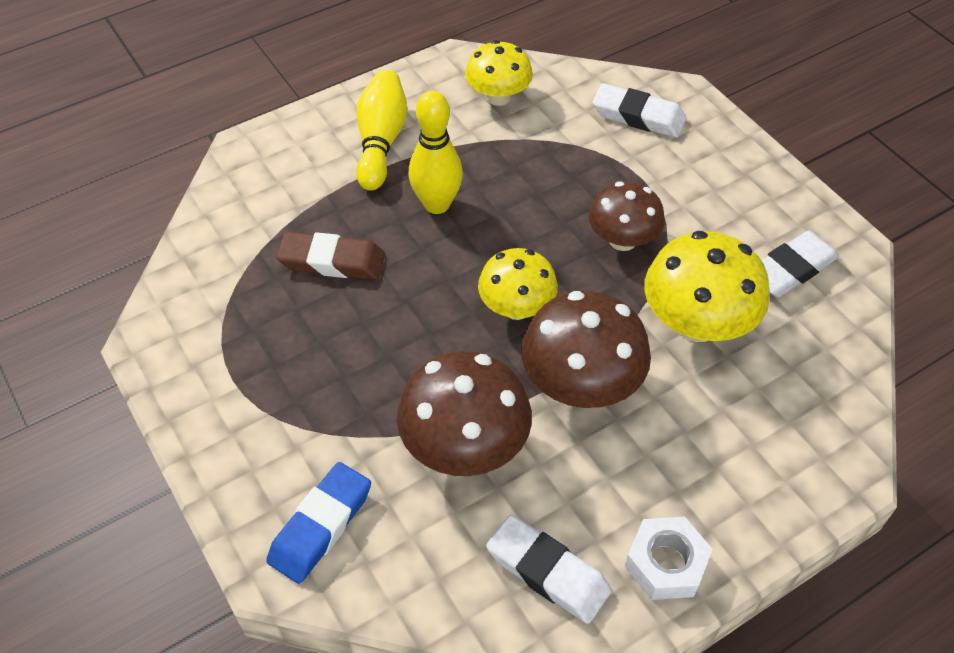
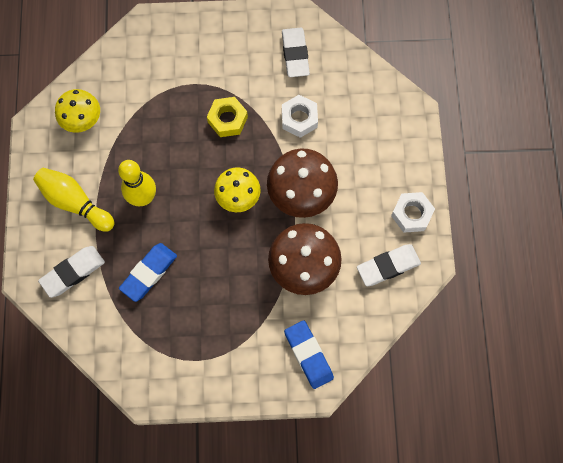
camera: 60 degrees left, 20 degrees up
(332, 261) = (149, 273): brown eraser -> blue eraser
(622, 239) = (227, 119): brown mushroom -> yellow nut
(638, 116) = (148, 56): white eraser -> white eraser (73, 272)
(696, 323) = (299, 119): yellow mushroom -> white nut

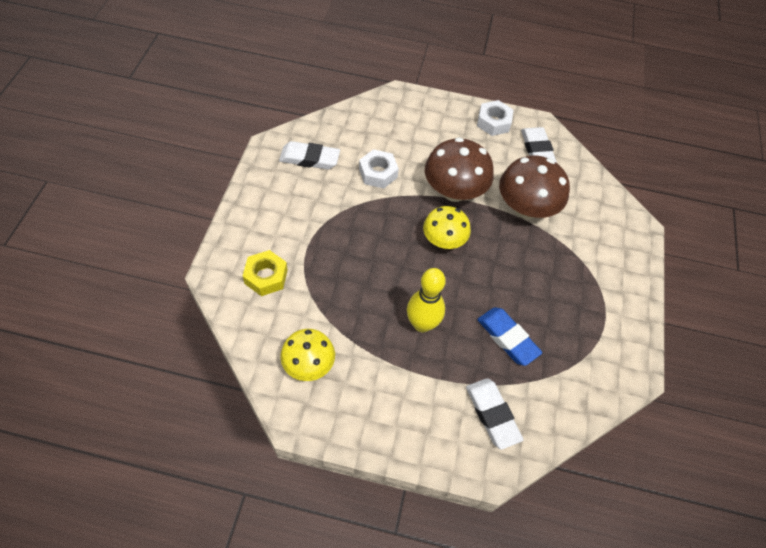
camera: 80 degrees left, 15 degrees down
(75, 202) = (409, 394): yellow bowling pin -> none
(227, 119) = (358, 229): yellow nut -> yellow nut (266, 276)
(308, 355) = (610, 226): blue eraser -> none

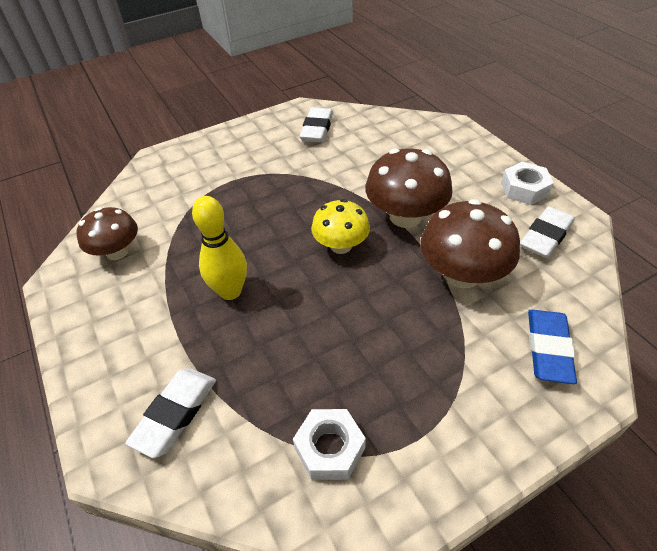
camera: 55 degrees right, 10 degrees down
(266, 276) = (179, 179): yellow nut -> none
(308, 364) = (117, 252): yellow mushroom -> brown mushroom
(309, 158) = (317, 129): white eraser -> white eraser turned 45 degrees clockwise
(378, 173) = (356, 166): white nut -> white nut (330, 448)
(507, 338) = (284, 365): blue eraser -> blue eraser (548, 349)

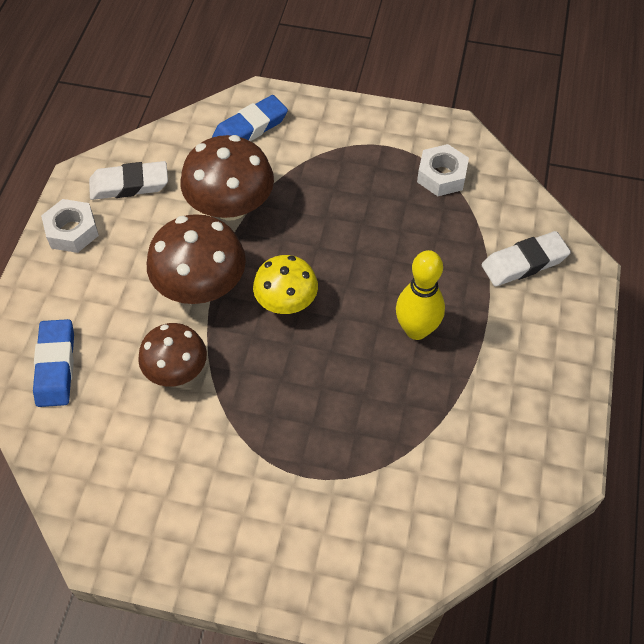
camera: 140 degrees left, 10 degrees up
(117, 252) = (490, 461): brown mushroom -> brown mushroom (176, 370)
(317, 129) = (130, 484): white eraser -> none
(420, 138) = (55, 366): none -> blue eraser

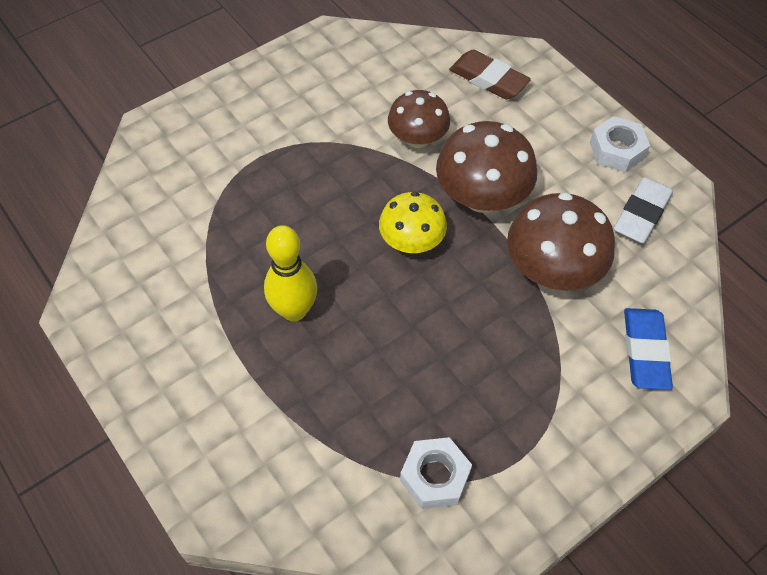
camera: 130 degrees right, 0 degrees up
(55, 366) = (488, 79): blue eraser -> brown eraser
(524, 262) = (268, 457): white eraser -> none

